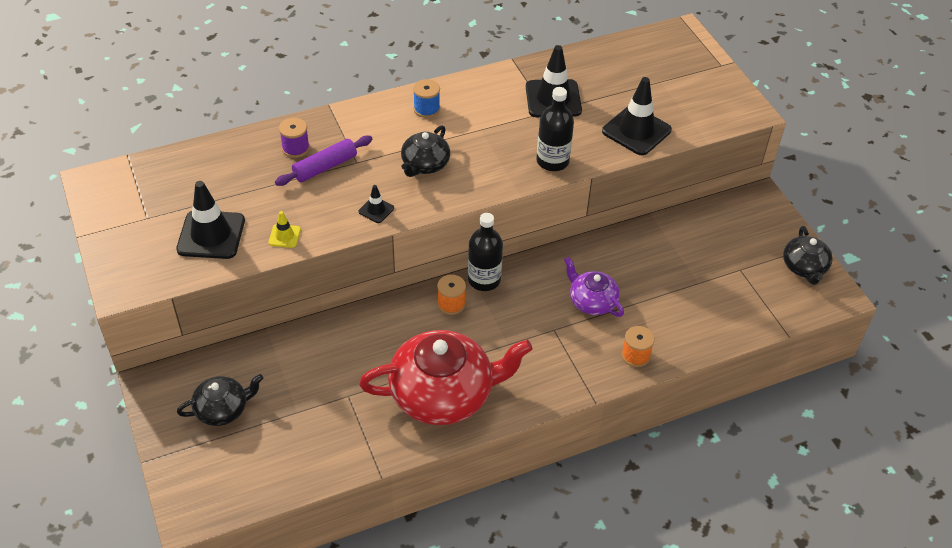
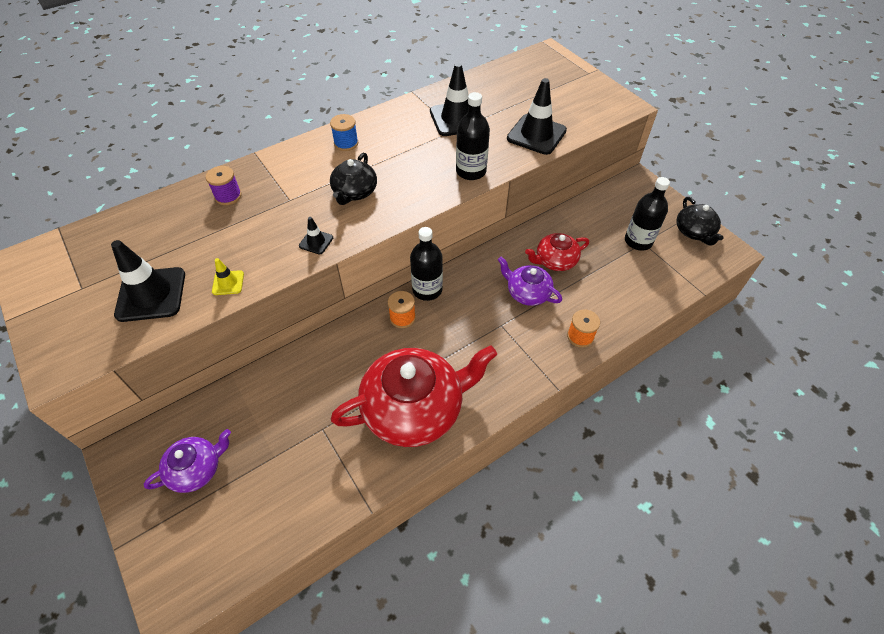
camera: 10 degrees left, 5 degrees up
(222, 409) = (196, 469): black teapot -> purple teapot
(325, 167) = (259, 209): purple rolling pin -> none
(633, 272) = (555, 261): none -> red teapot
(735, 267) = (638, 241): none -> black bottle

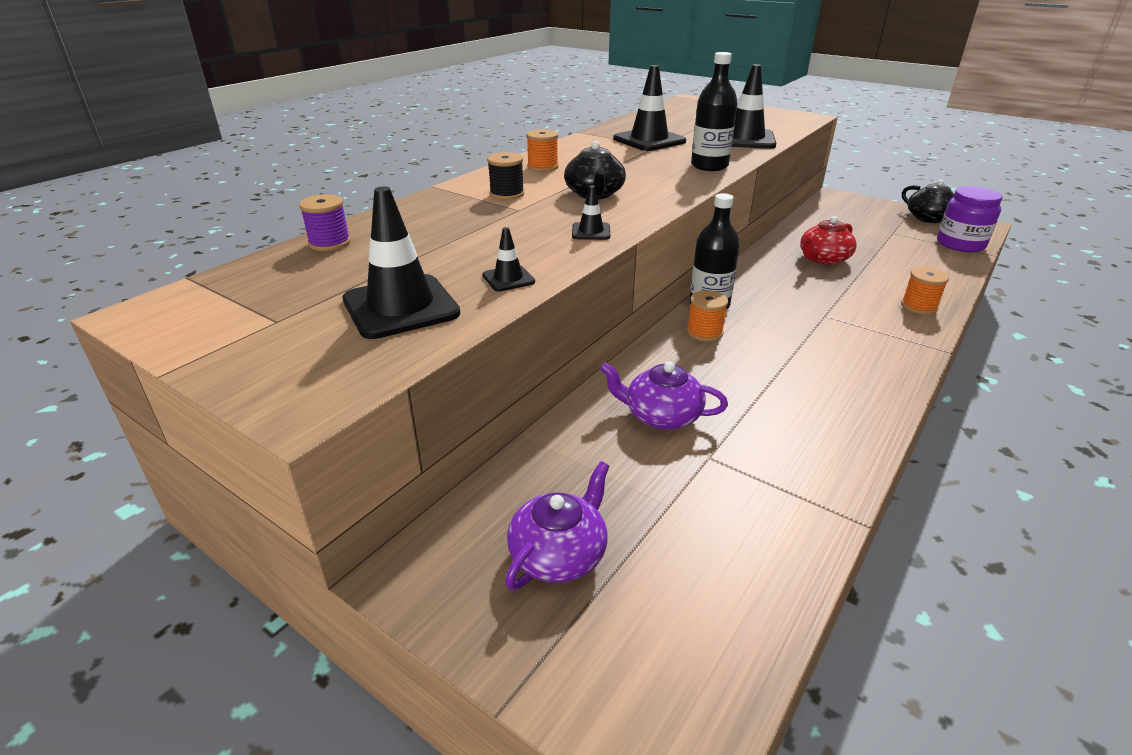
camera: 20 degrees left, 20 degrees down
(228, 196) = (431, 218): purple spool -> purple spool (329, 243)
(228, 283) = (508, 279): yellow traffic cone -> black traffic cone
(295, 177) = (507, 194): none -> black spool
(346, 143) = (543, 167): blue spool -> orange spool
(414, 408) = (807, 407): red teapot -> none
(527, 293) = (823, 286): purple teapot -> purple teapot (661, 416)
(638, 241) = (887, 232): black bottle -> none
(687, 272) = (960, 244): none -> purple jar

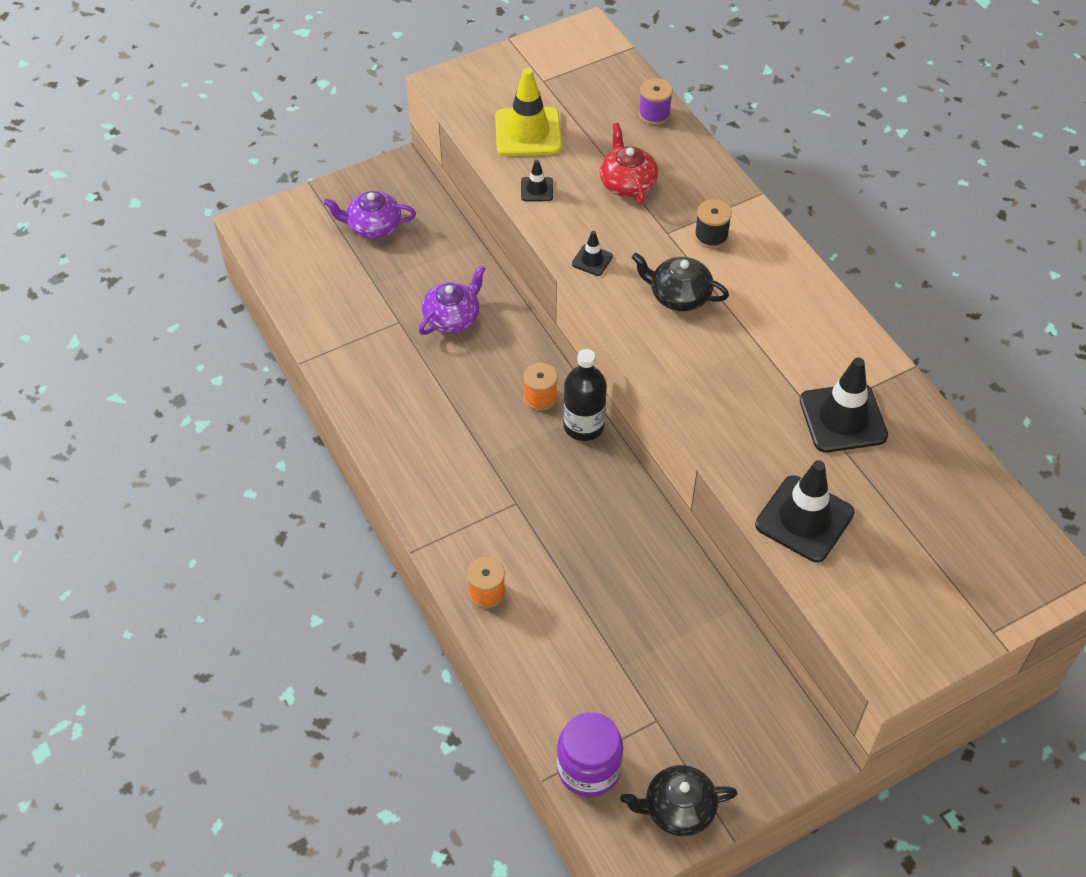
camera: 115 degrees right, 20 degrees up
(401, 307) = (528, 132): black traffic cone -> yellow traffic cone
(543, 167) = (781, 286): orange spool -> none
(559, 554) = (373, 226): purple teapot -> purple teapot turned 120 degrees clockwise
(709, 166) = (717, 425): black bottle -> none
(823, 259) = (625, 586): red teapot -> red teapot (627, 183)

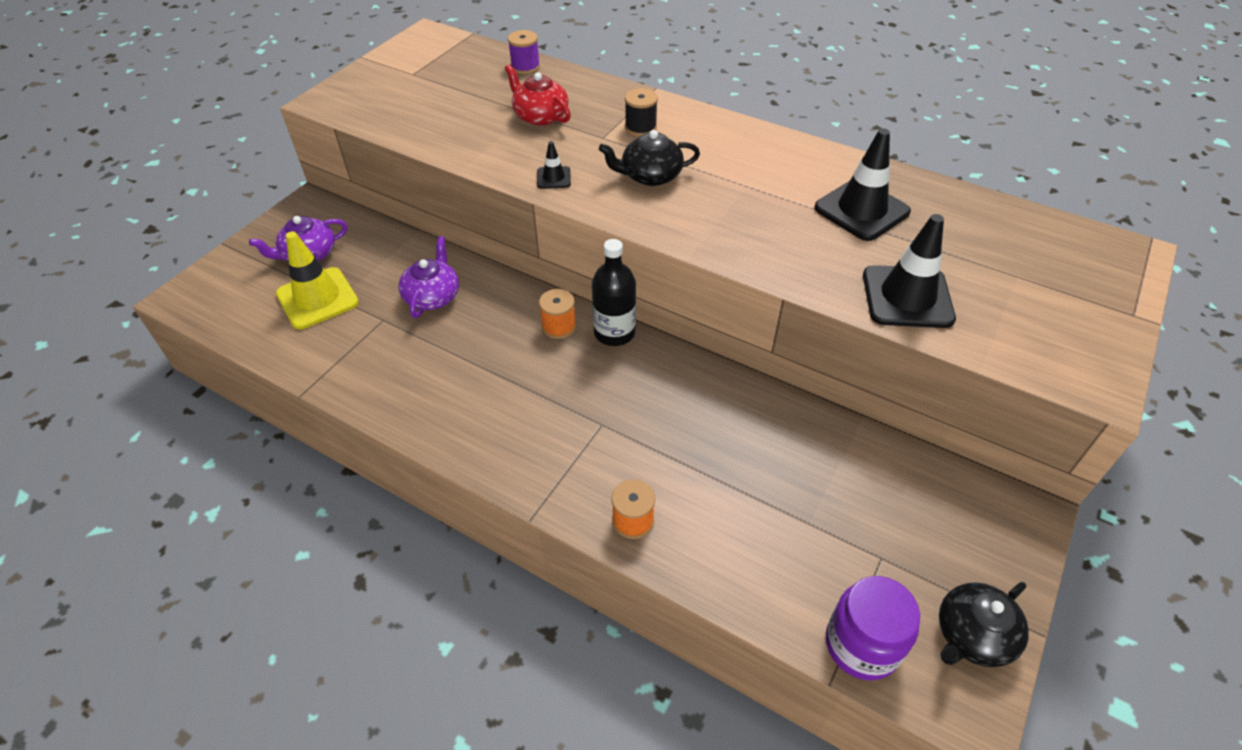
camera: 30 degrees left, 5 degrees down
(528, 132) = (425, 110): yellow traffic cone -> yellow traffic cone (317, 298)
(537, 189) = (463, 146): black traffic cone -> none

